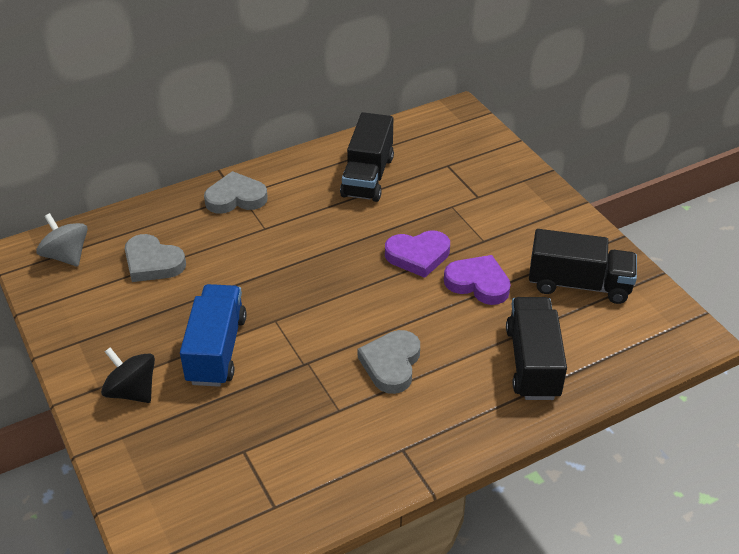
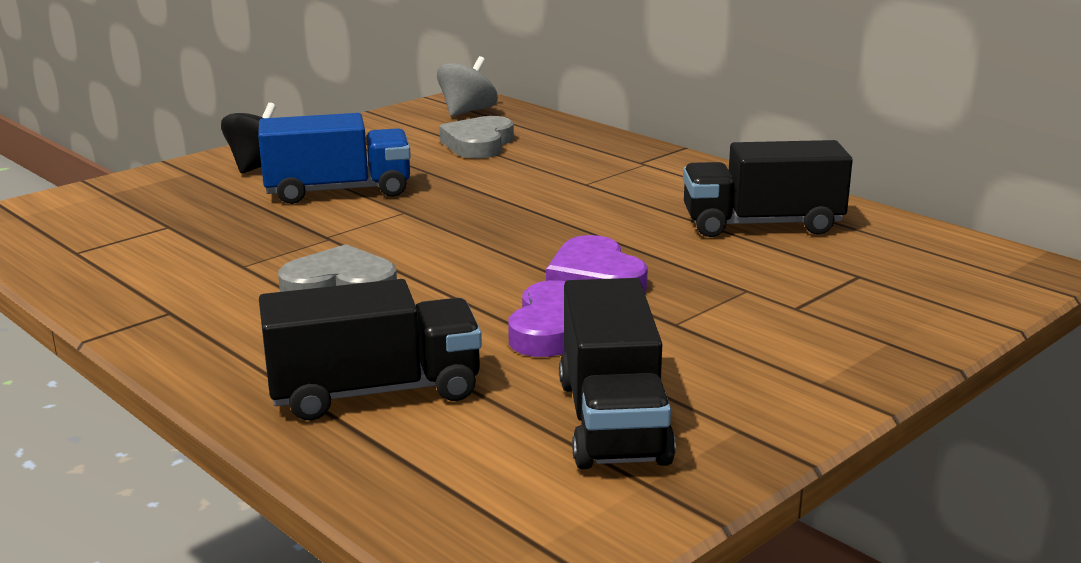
camera: 75 degrees right, 20 degrees down
(236, 198) = (635, 162): grey heart -> none

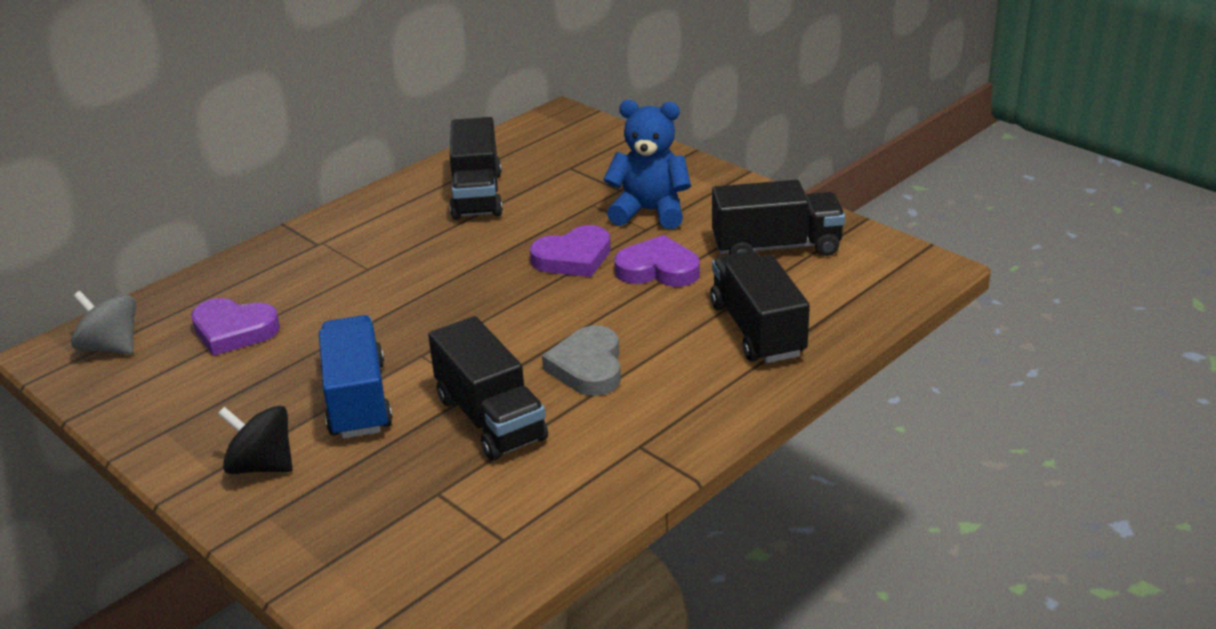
camera: 90 degrees left, 10 degrees up
(271, 242) = (490, 418): none -> black truck
(478, 144) = (234, 331): grey heart -> purple heart
(727, 326) = (650, 212): none -> blue teddy bear

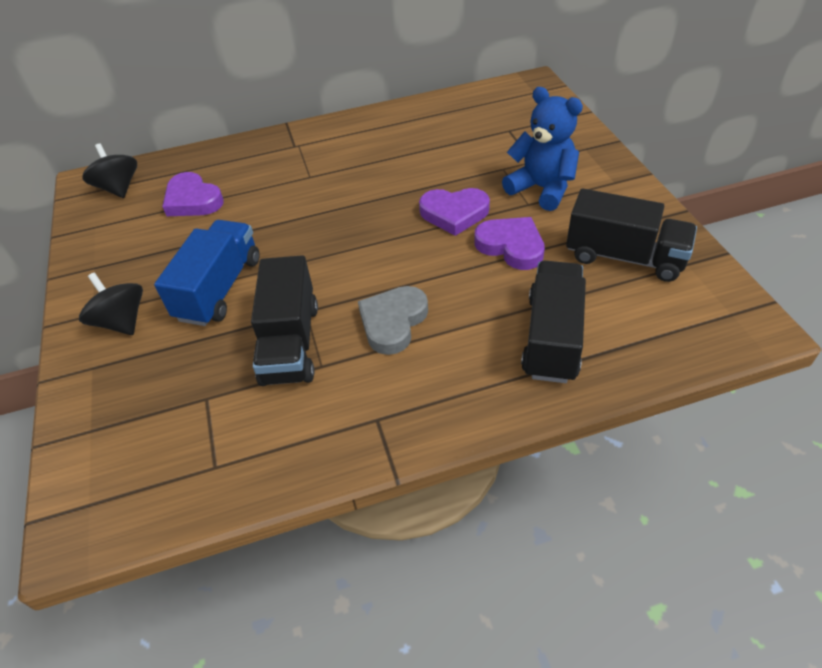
camera: 30 degrees right, 15 degrees up
(111, 347) = (119, 188): grey spinning top -> black spinning top
(477, 195) = (425, 136): black truck -> none

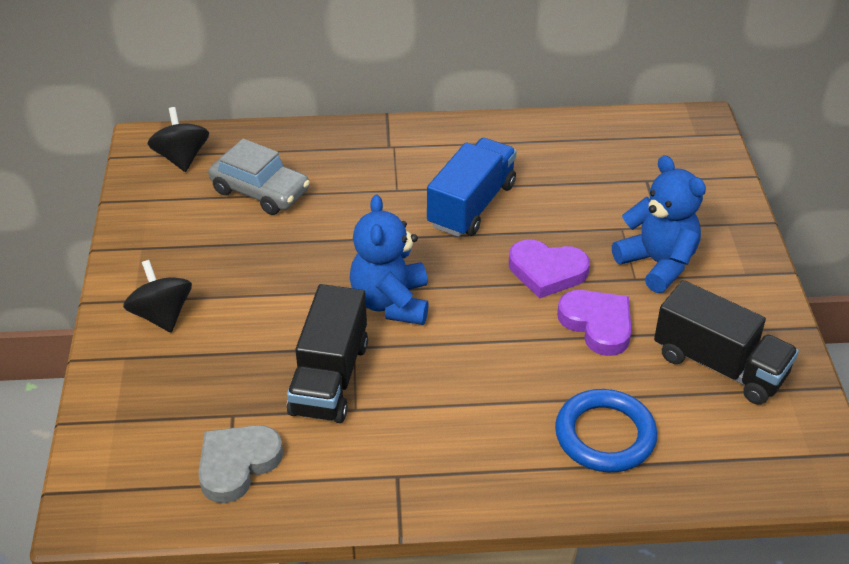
camera: 10 degrees right, 5 degrees down
(193, 200) = (260, 191): purple heart -> grey car
(219, 288) = (269, 302): blue truck -> blue truck (471, 205)
(329, 266) = (391, 303): none -> blue teddy bear
(393, 322) = (442, 380): grey heart -> grey heart (237, 465)
(552, 337) = (605, 435): black truck -> blue ring

